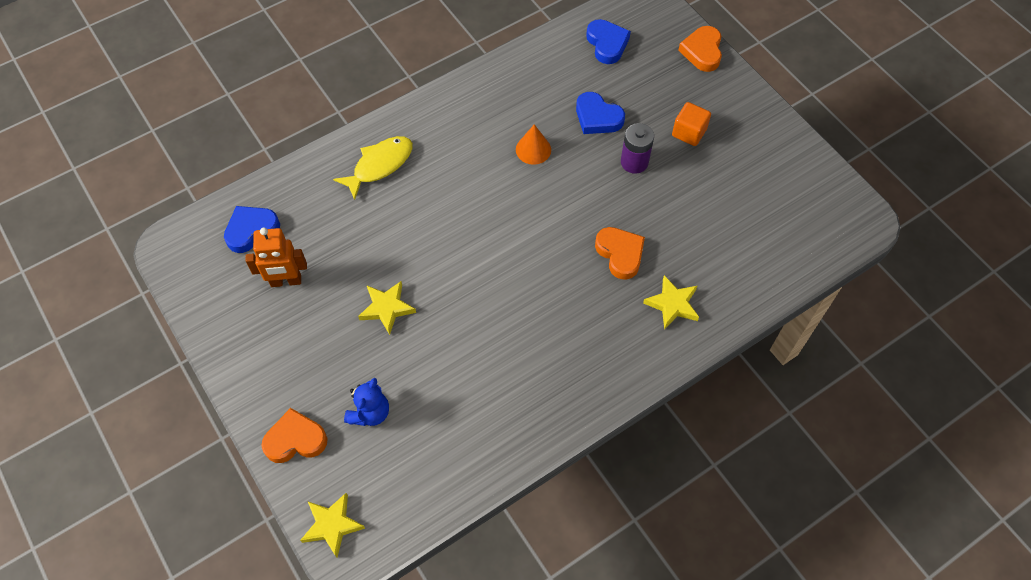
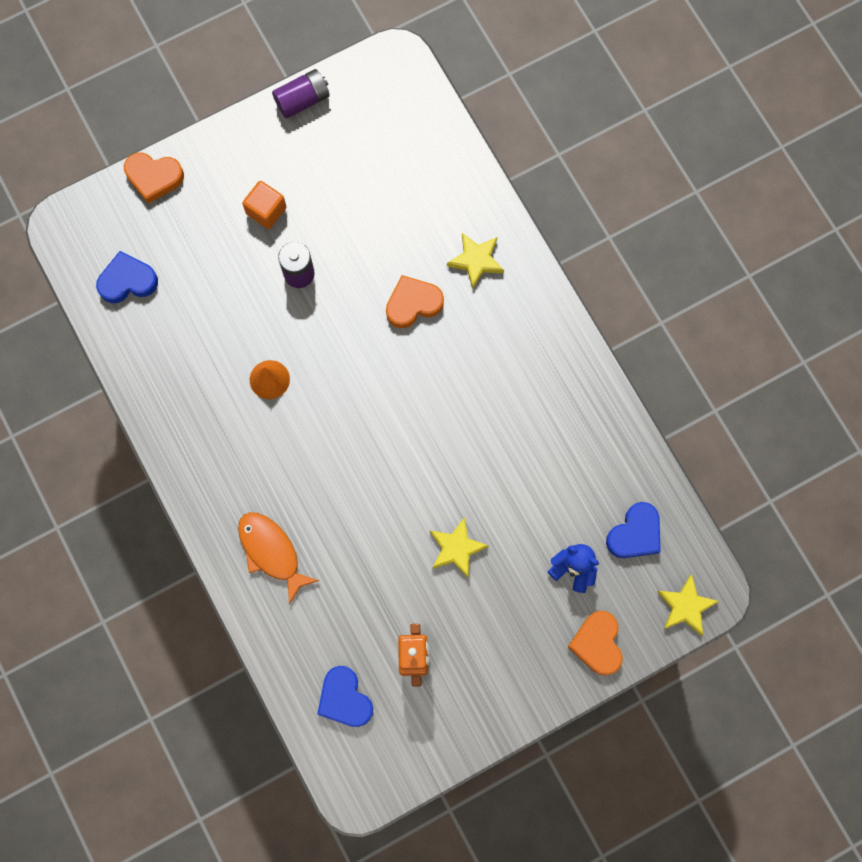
camera: 85 degrees left, 15 degrees up
(380, 165) = (271, 552): yellow fish -> orange fish
(597, 117) = (233, 305): blue heart -> blue heart (635, 534)
(802, 150) = (302, 100): none -> purple battery

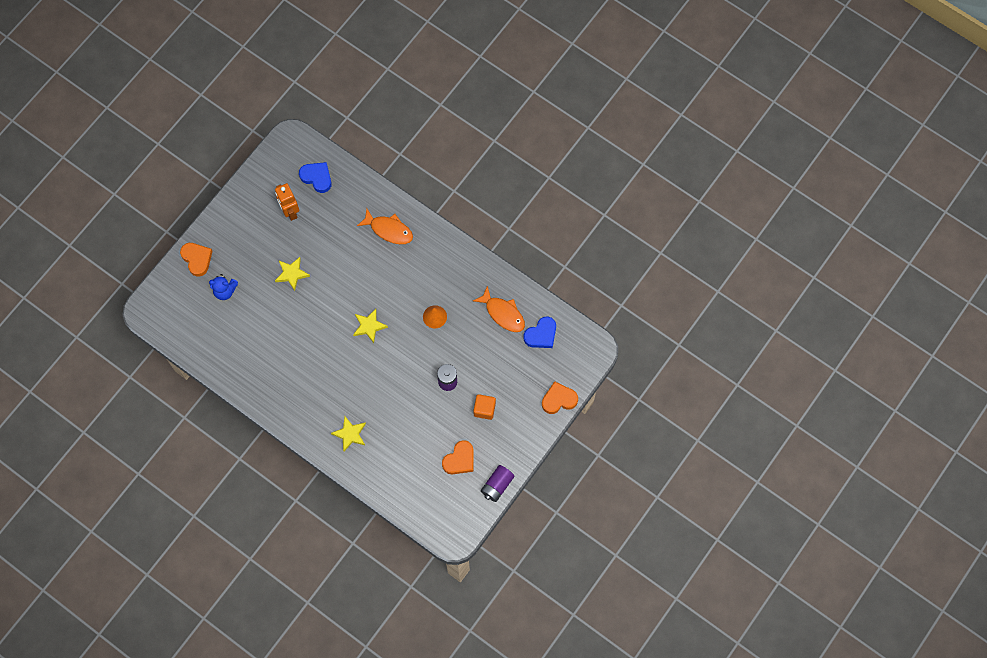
camera: 155 degrees right, 5 degrees down
(166, 338) = (503, 313): none -> orange fish
(413, 303) = (375, 393): orange heart -> orange heart (459, 460)
(635, 534) = (198, 323): blue heart -> none
(685, 606) = (157, 298): yellow star -> yellow star (369, 326)

